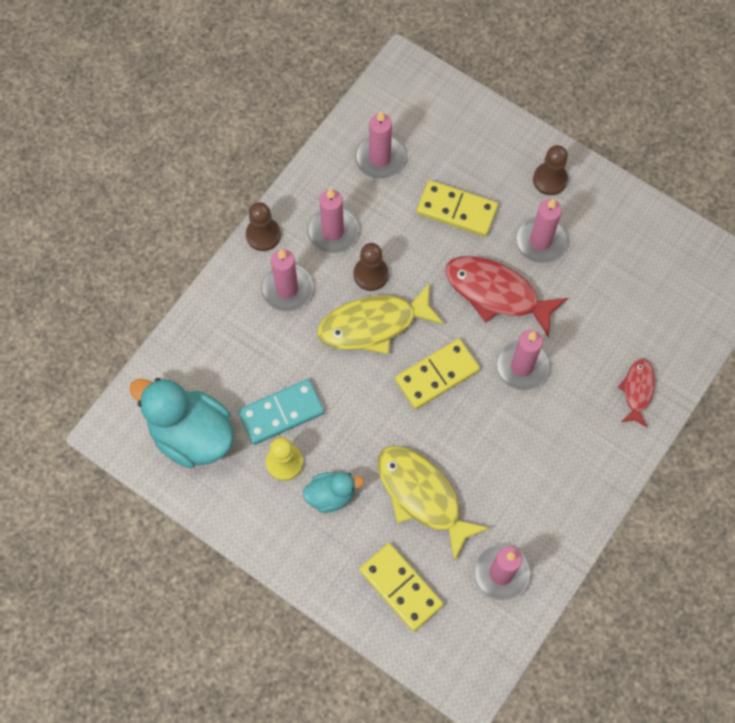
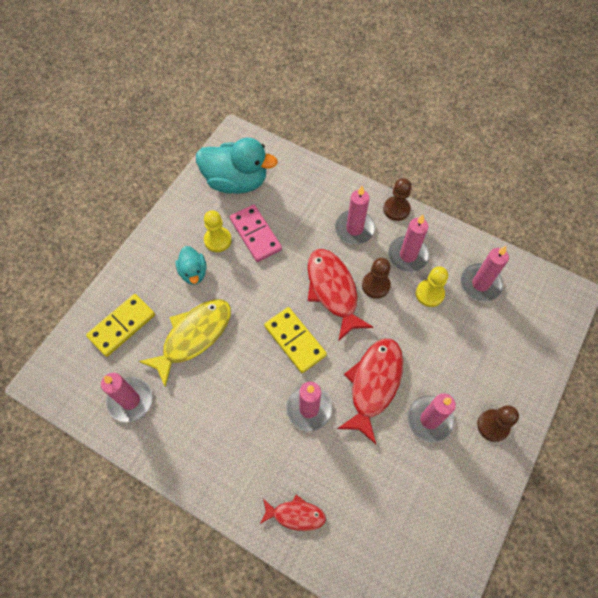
camera: 85 degrees right, 5 degrees down
(191, 434) = (236, 181): turquoise duck -> turquoise duck turned 75 degrees clockwise
(281, 413) = (255, 234): turquoise domino -> pink domino
(373, 324) = (333, 291): yellow fish -> red fish
(387, 216) = (429, 294): none -> yellow pawn
(456, 210) = (445, 347): yellow domino -> none

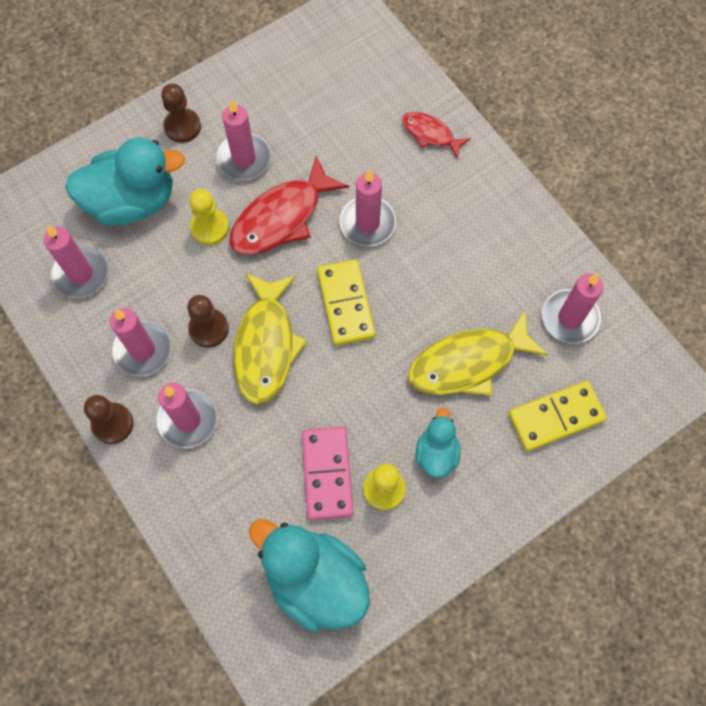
camera: 155 degrees left, 5 degrees up
(333, 291) = (266, 345): red fish -> yellow fish
(429, 294) = (150, 289): yellow pawn -> yellow pawn (210, 227)
(485, 348) = (132, 201): none -> turquoise duck

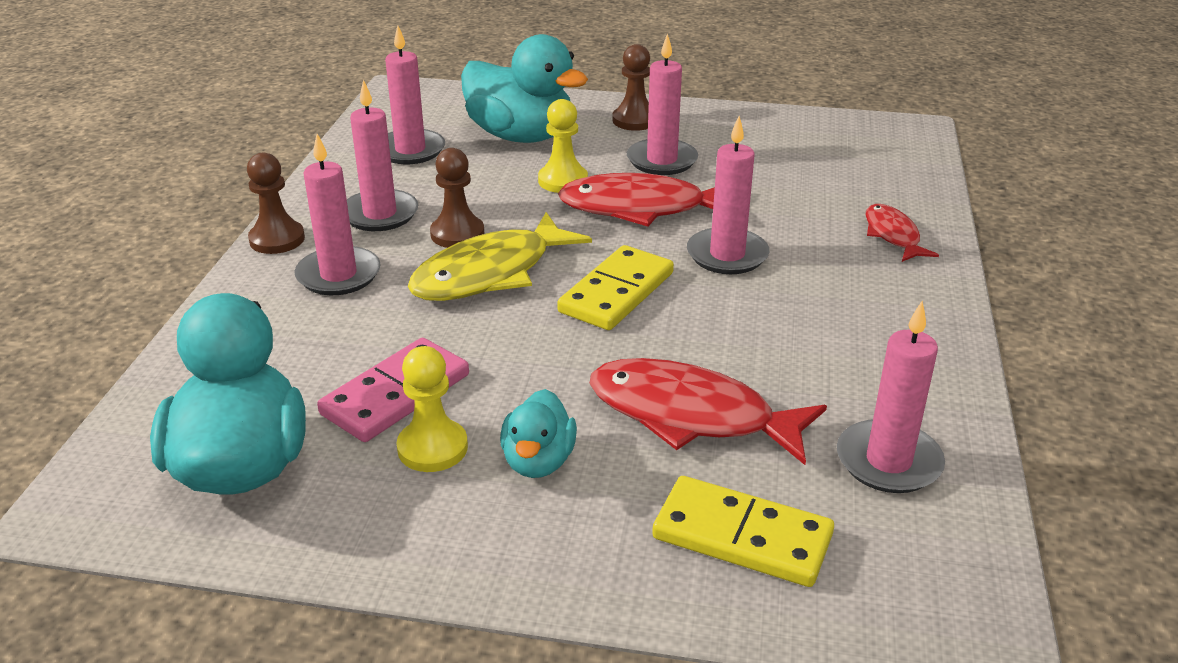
camera: 45 degrees right, 35 degrees down
(436, 452) = (538, 461): turquoise duck -> turquoise duck turned 135 degrees clockwise
(468, 362) = (691, 415): yellow fish -> red fish

